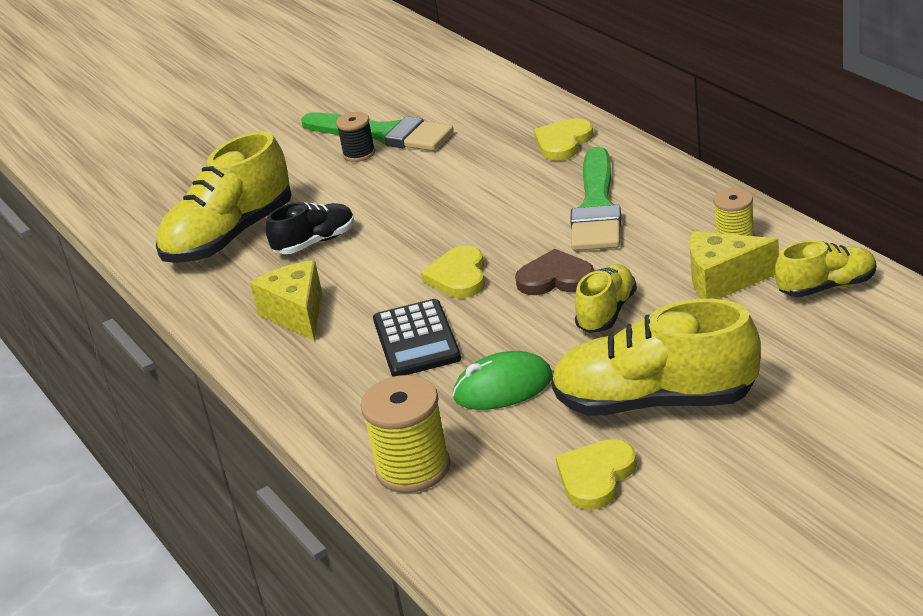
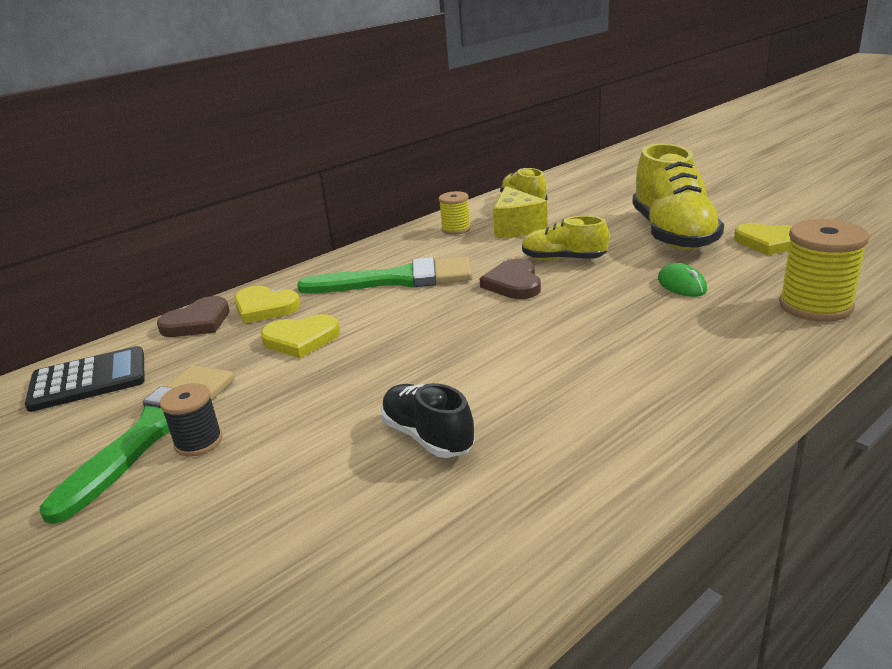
camera: 100 degrees left, 5 degrees down
(229, 237) = (395, 530): yellow shoe -> none
(297, 314) = (594, 418): yellow cheese -> none
(416, 339) = (624, 334): black calculator -> black calculator (88, 380)
(458, 276) = (510, 328): yellow heart -> yellow heart (301, 339)
(503, 387) = (681, 285): green mouse -> green mouse, size x0.66
(548, 115) = (197, 322): none -> brown heart

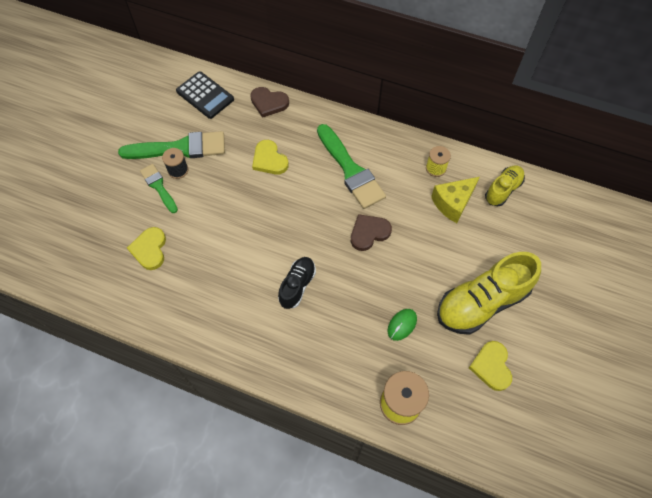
camera: 60 degrees right, 35 degrees up
(204, 476) = (158, 187): none -> green brush
(265, 308) = (294, 123): yellow heart -> yellow heart (149, 249)
(427, 436) = (210, 254): black shoe -> black shoe (297, 285)
(563, 259) = (413, 248): yellow shoe -> none

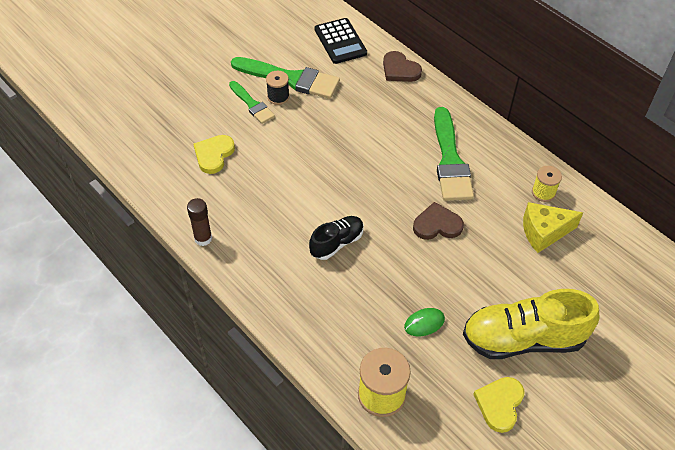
camera: 25 degrees right, 10 degrees down
(158, 187) = (252, 104): green brush -> green brush turned 150 degrees clockwise
(182, 333) = (203, 238): none -> brown glue stick
(269, 160) = (372, 120): yellow heart -> none
(503, 190) = (608, 241): yellow shoe -> none

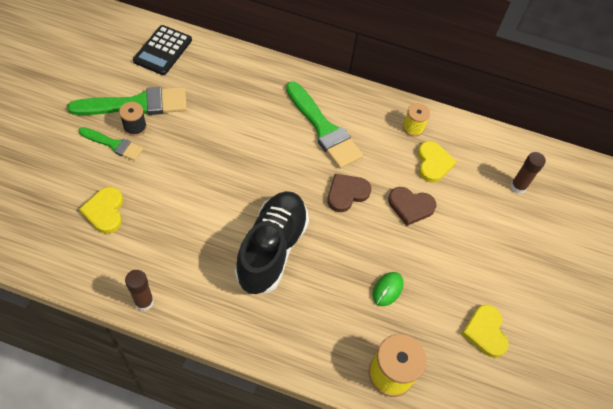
camera: 35 degrees left, 5 degrees up
(337, 243) = (272, 249): black shoe -> black shoe, size x1.82
(340, 41) = (163, 50): black calculator -> black calculator turned 75 degrees clockwise
(400, 70) = (232, 59): brown heart -> brown heart (410, 206)
(523, 339) = (470, 265): yellow shoe -> none
(544, 232) = (433, 163): yellow cheese -> yellow heart
(624, 290) = (518, 187): none -> brown glue stick

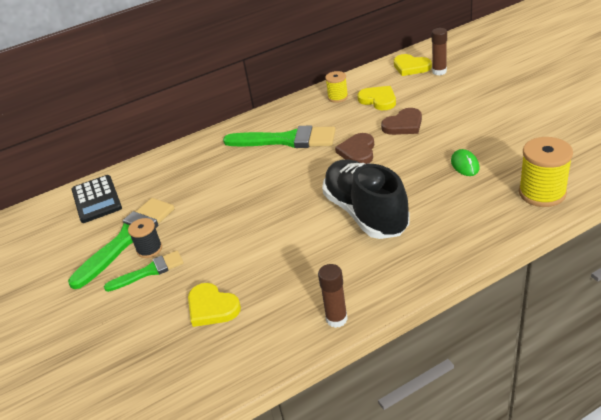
camera: 35 degrees left, 20 degrees down
(485, 332) = (545, 132): yellow heart -> yellow heart (411, 67)

